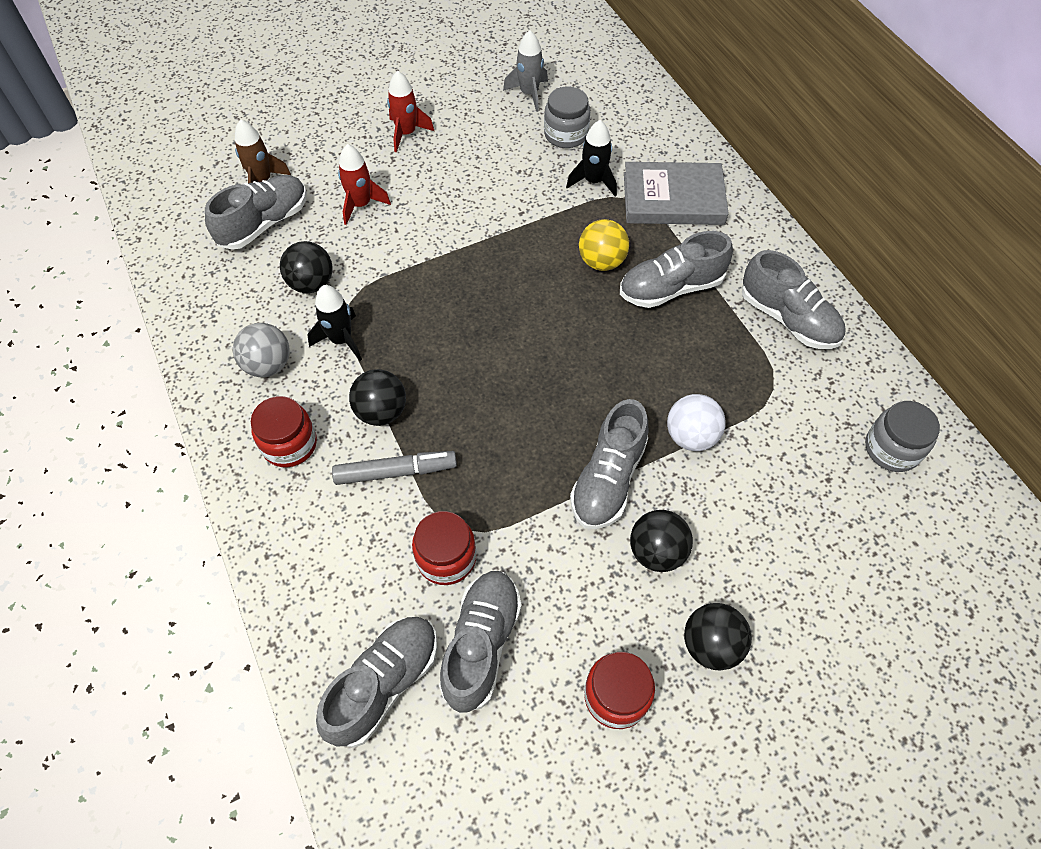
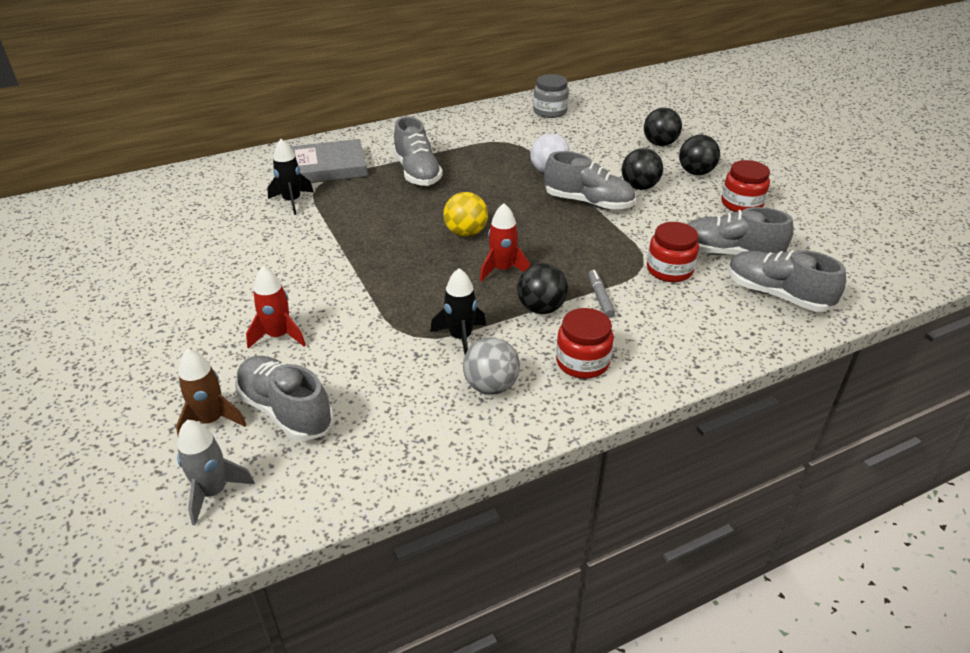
camera: 90 degrees left, 20 degrees down
(311, 283) = (385, 364): black ball -> black ball (660, 144)
(395, 472) = (600, 297): grey marker -> grey marker, size x0.65
(406, 133) = (179, 309): red rocket -> red rocket (502, 270)
(529, 94) = (157, 233): grey rocket -> grey rocket (214, 492)
(566, 134) = (226, 214): grey jar -> none
(601, 262) = (385, 200): yellow ball -> yellow ball (466, 233)
(673, 198) = (324, 167): grey book -> grey book turned 75 degrees clockwise
(788, 318) = (450, 133): grey shoe -> none

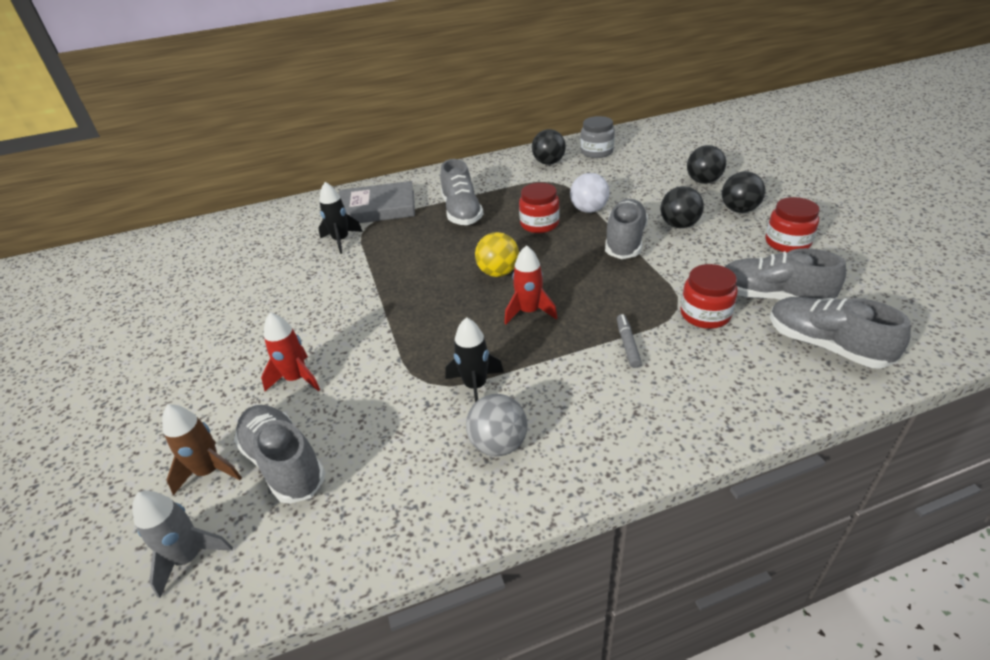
camera: 10 degrees right, 0 degrees up
(541, 308) = (563, 355): black ball -> black ball (548, 163)
(582, 362) = (601, 419): red jar -> red jar (539, 224)
(588, 202) = (625, 241): grey shoe -> grey shoe turned 105 degrees counterclockwise

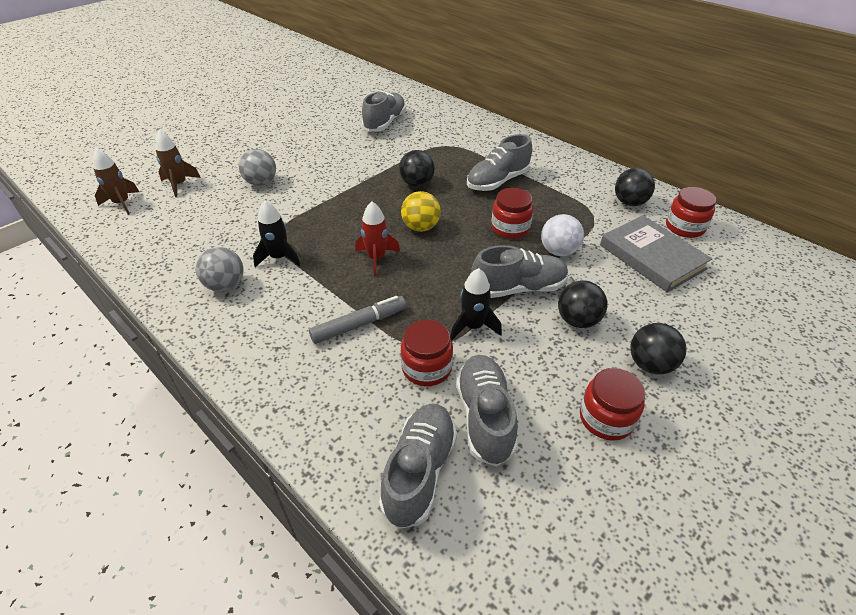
camera: 60 degrees right, 5 degrees up
(189, 557) = (122, 203): grey rocket -> brown rocket
(284, 464) = (190, 206): grey shoe -> grey shoe (385, 123)
(296, 379) = (261, 183): red rocket -> grey ball
(341, 240) = (417, 142): black rocket -> black rocket (473, 326)
(377, 208) = (472, 140): grey book -> grey book (652, 257)
(596, 152) = (684, 227): grey jar -> red jar
(627, 344) = (359, 325): grey marker -> grey marker, size x1.55
(703, 181) = (693, 322): black ball -> black ball (417, 184)

